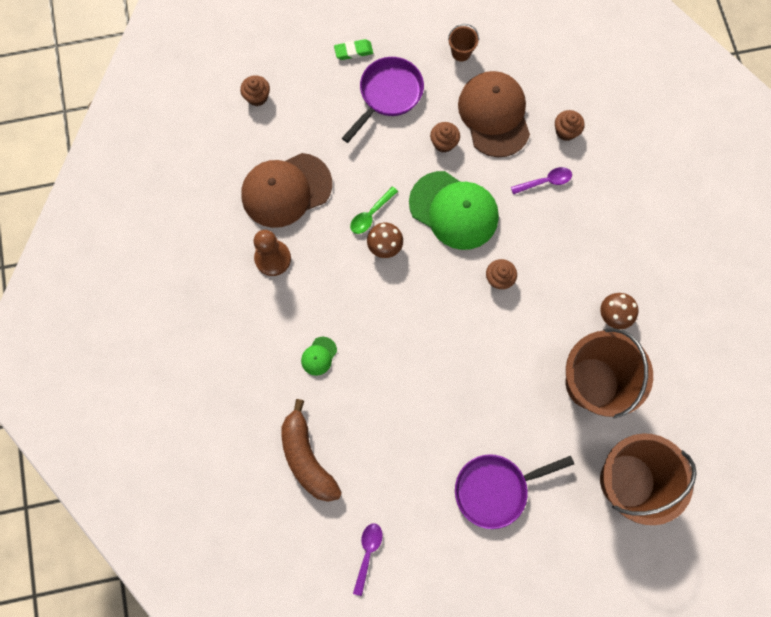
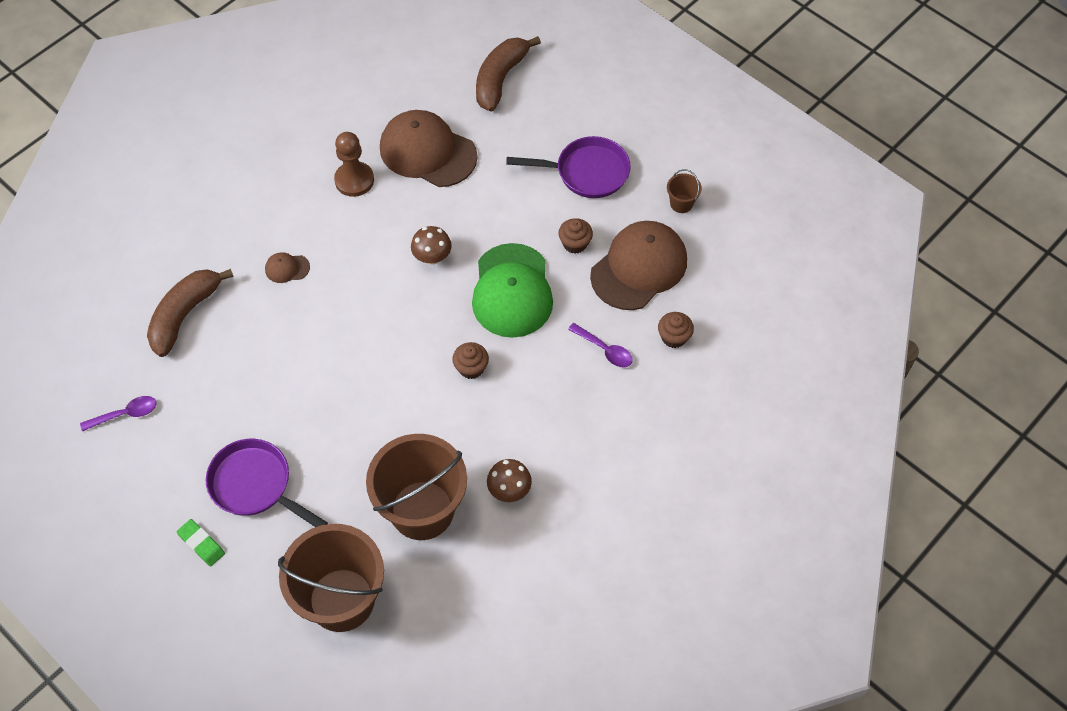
camera: 55 degrees right, 15 degrees down
(257, 97) = (500, 79): brown cupcake -> brown banana
(319, 356) = (287, 268): green cap -> brown cap
(353, 51) = (607, 121): green eraser -> green eraser (201, 544)
(370, 215) = (455, 228): green spoon -> none

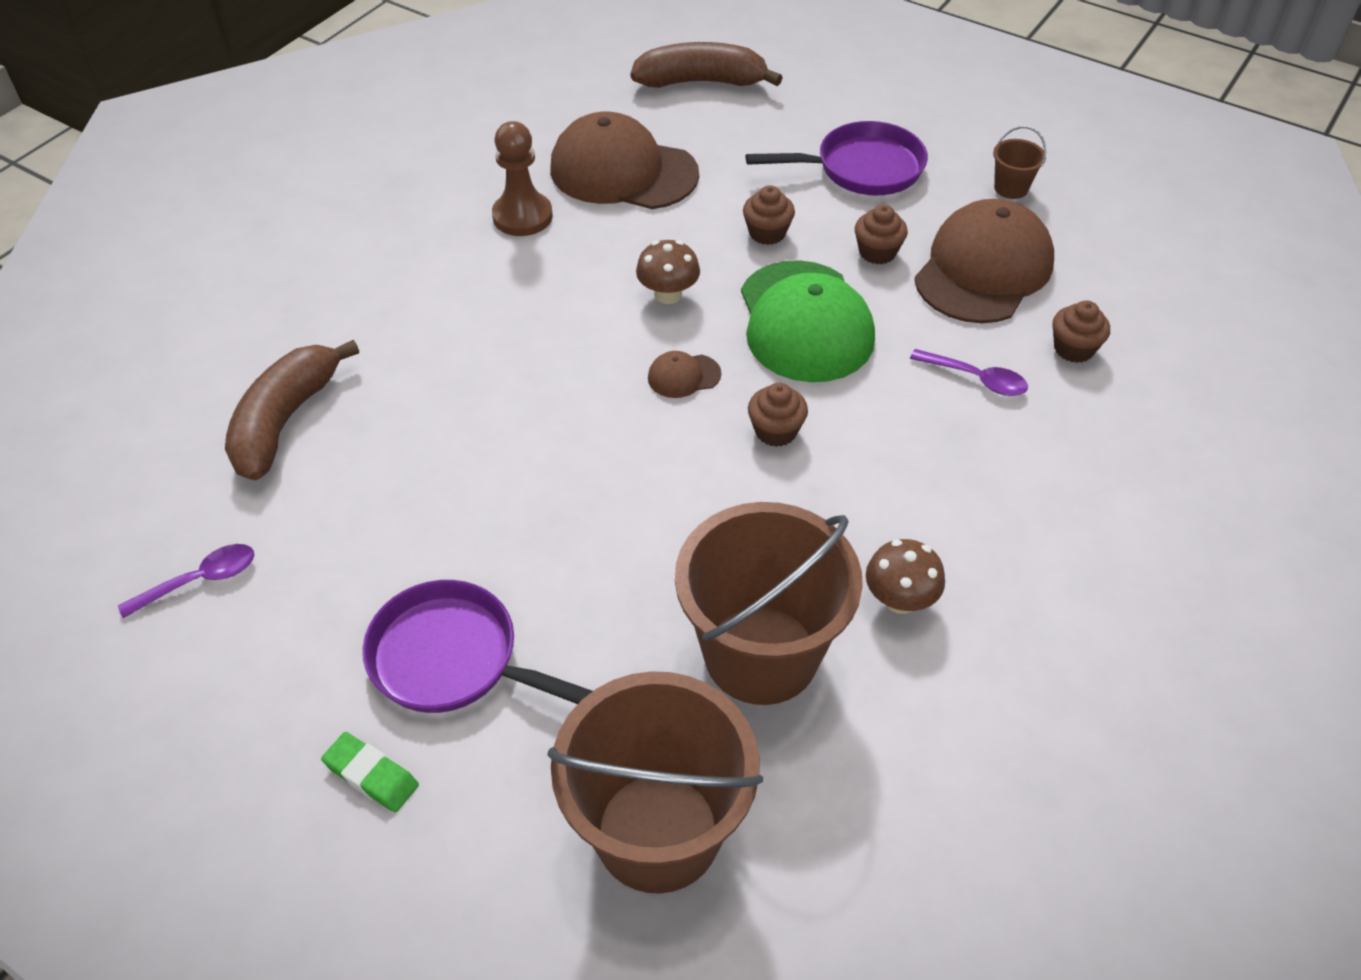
camera: 10 degrees left, 10 degrees down
(287, 268) = (443, 337): brown cap -> brown cap (683, 376)
(500, 79) = (702, 82): brown banana -> brown banana turned 75 degrees clockwise
(508, 217) = (767, 233): none -> brown cupcake

